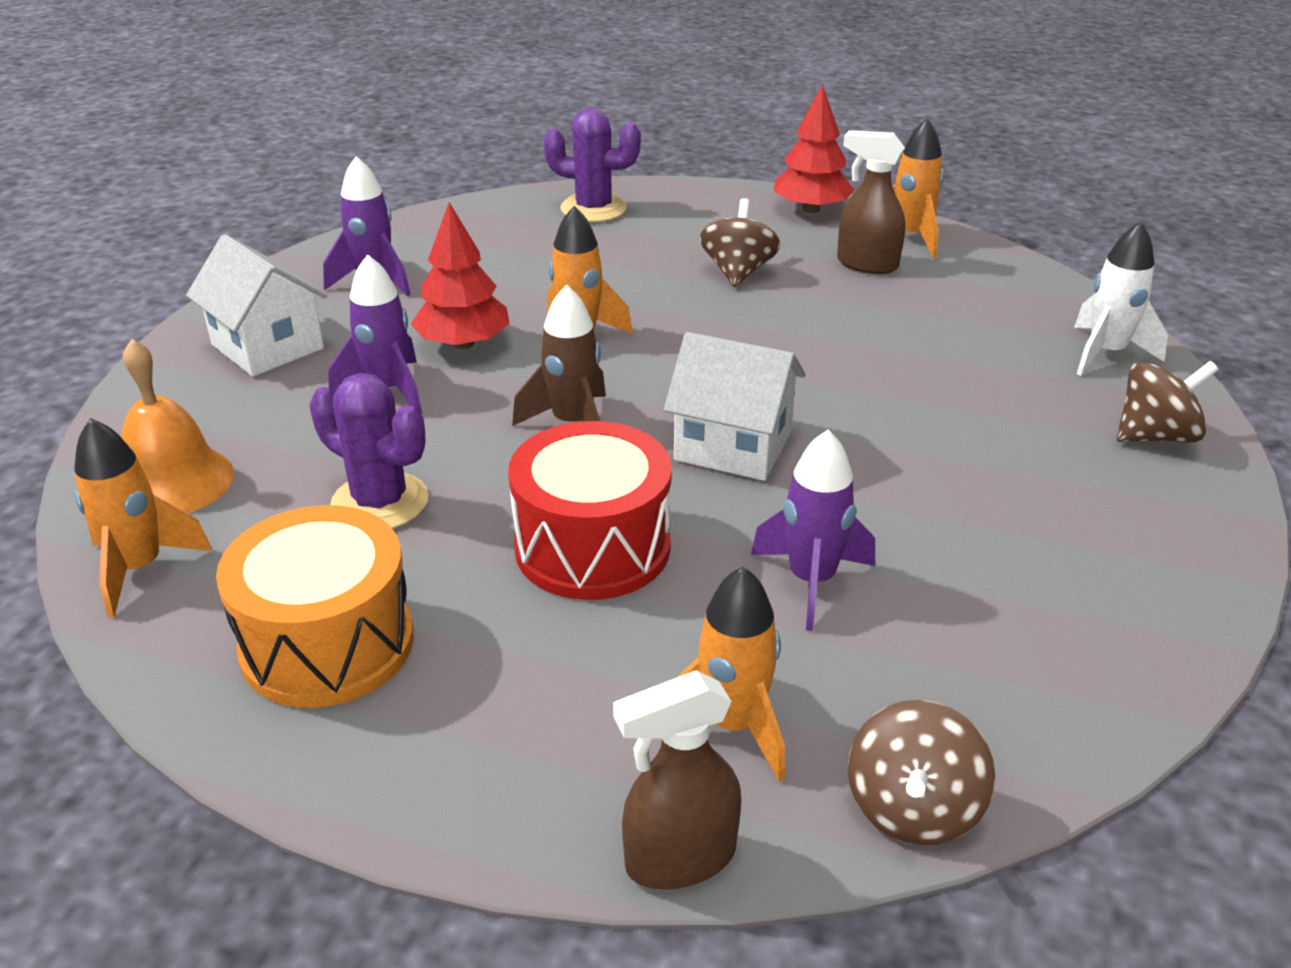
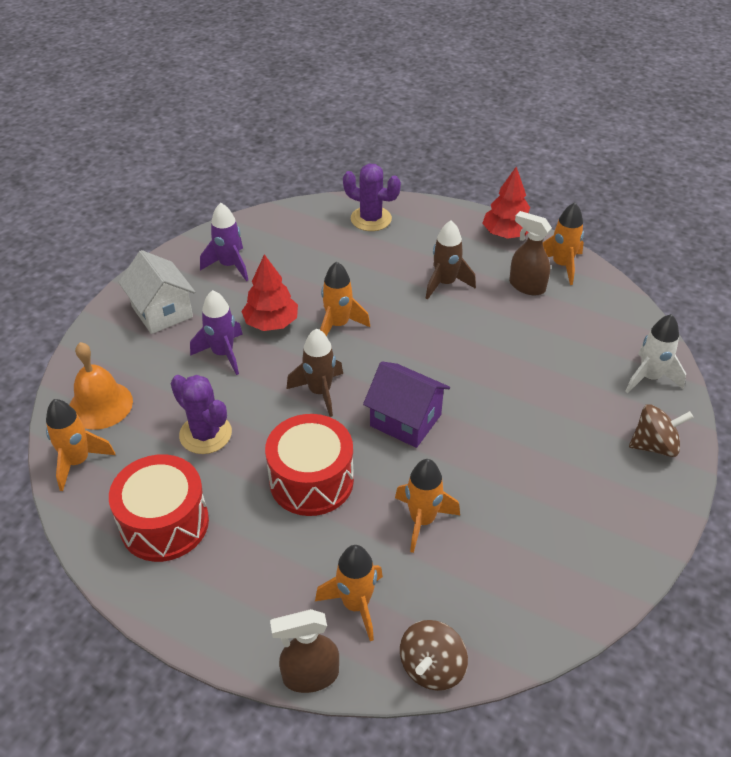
camera: 10 degrees right, 10 degrees up
(327, 644) = (164, 523): orange drum -> red drum
(733, 446) = (405, 420): white house -> purple house
(738, 272) = (445, 283): brown spinning top -> brown rocket
(811, 581) = (422, 520): purple rocket -> orange rocket

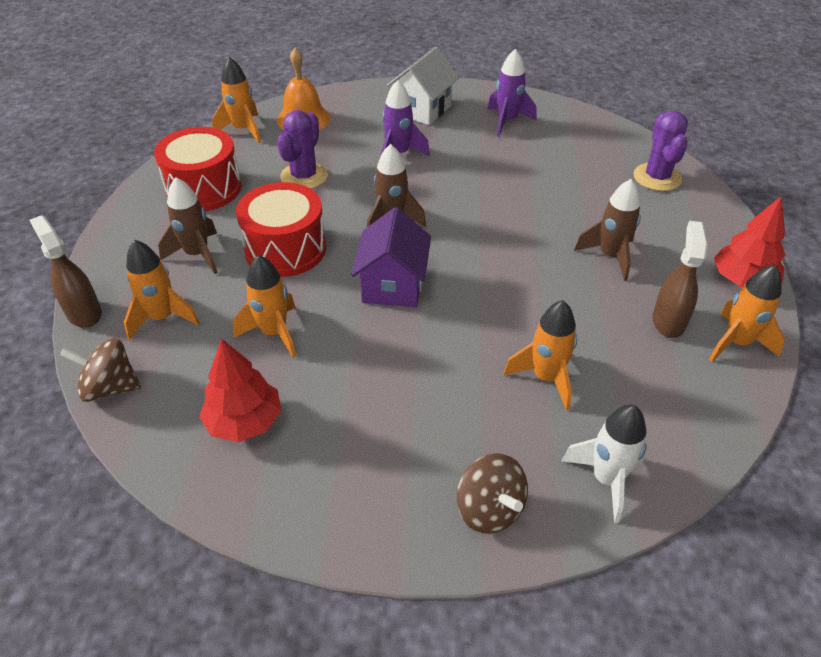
camera: 65 degrees right, 0 degrees up
(271, 323) = (456, 166): red tree -> red tree (244, 421)
(276, 554) = (197, 255): none -> brown rocket
(338, 325) = (486, 204): orange rocket -> orange rocket (546, 378)

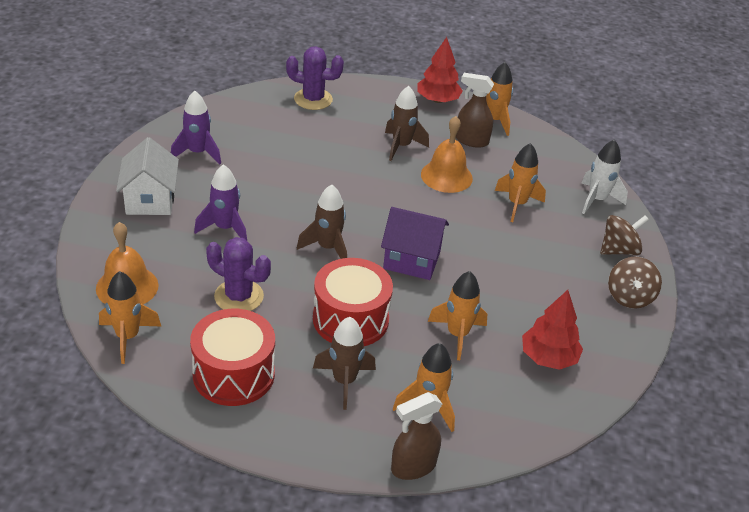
camera: 85 degrees left, 5 degrees down
(110, 387) = (509, 441): brown spinning top -> brown spinning top (629, 297)
(422, 109) = (150, 200): white house -> white house turned 45 degrees clockwise
(571, 302) = (446, 176): none -> orange bell

